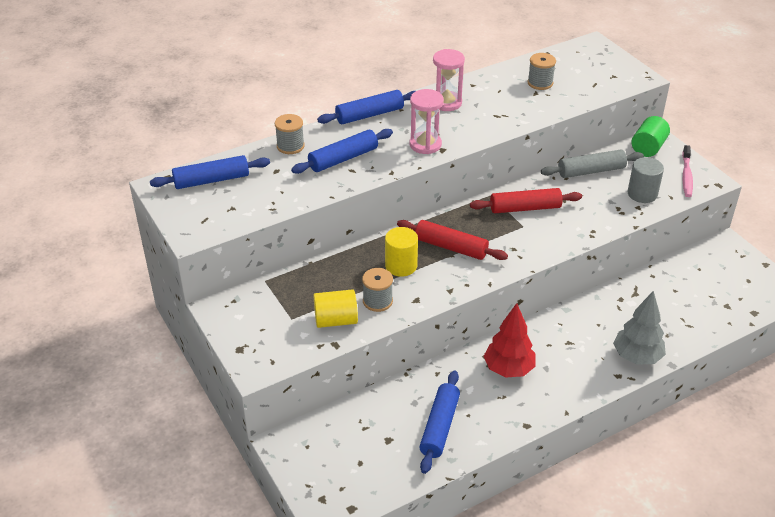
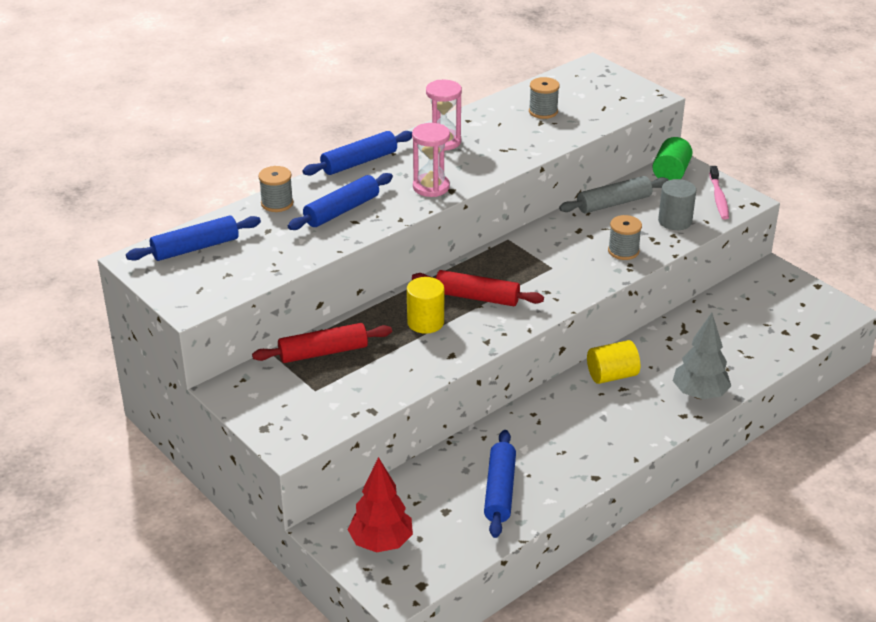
camera: 10 degrees left, 5 degrees down
(336, 320) = (366, 386): yellow cylinder -> yellow cylinder (612, 375)
(377, 301) = (408, 361): grey spool -> grey spool (623, 251)
(508, 369) = (562, 423): red tree -> red tree (381, 543)
(525, 208) = (550, 249): red rolling pin -> red rolling pin (323, 352)

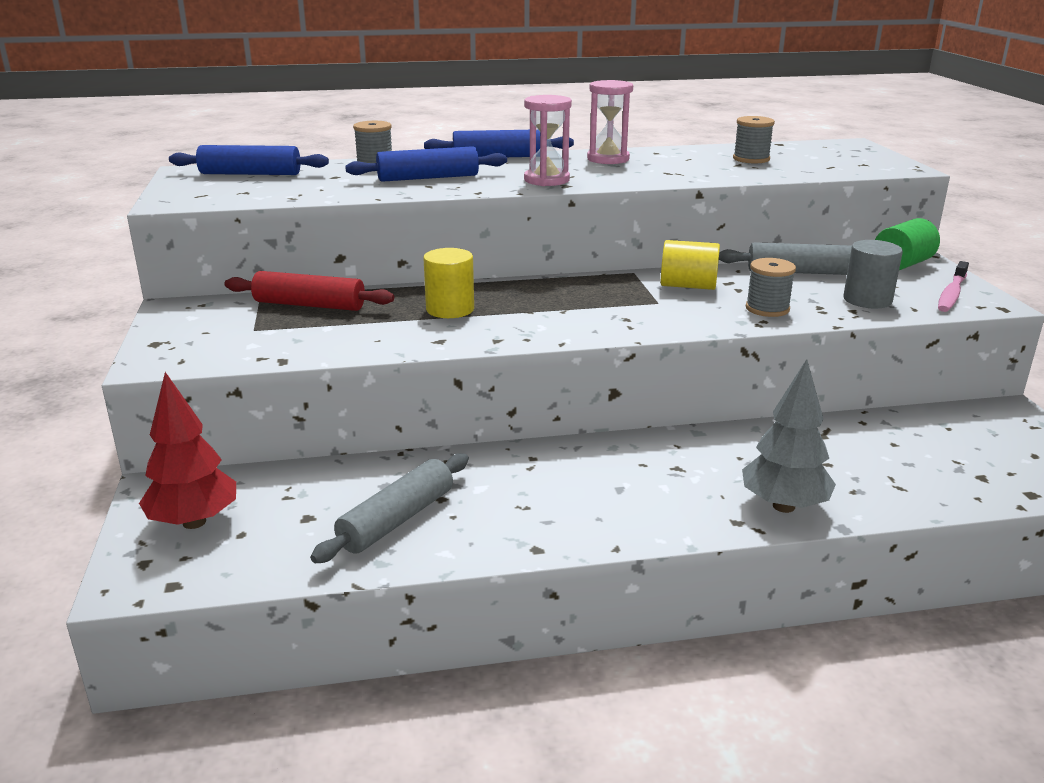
camera: 30 degrees right, 10 degrees down
(477, 297) = (535, 304): red rolling pin -> none
(499, 490) = (397, 520): blue rolling pin -> grey rolling pin
(612, 375) = (676, 451): yellow cylinder -> yellow cylinder (688, 286)

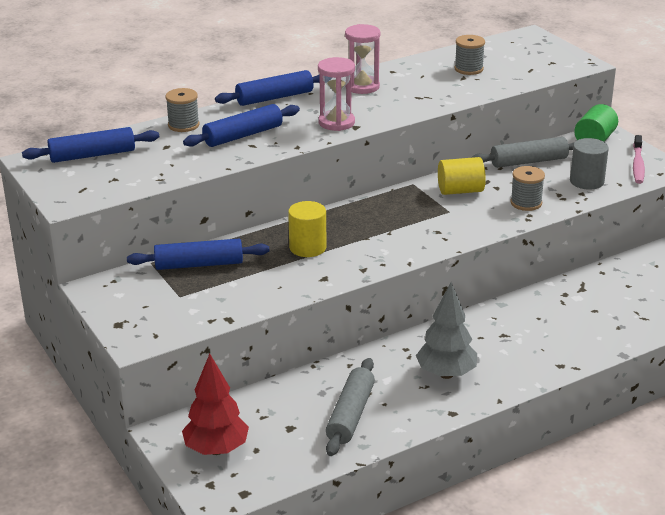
camera: 20 degrees left, 5 degrees up
(309, 305) = (199, 264): red rolling pin -> blue rolling pin
(783, 506) = (582, 348): grey tree -> grey tree (446, 374)

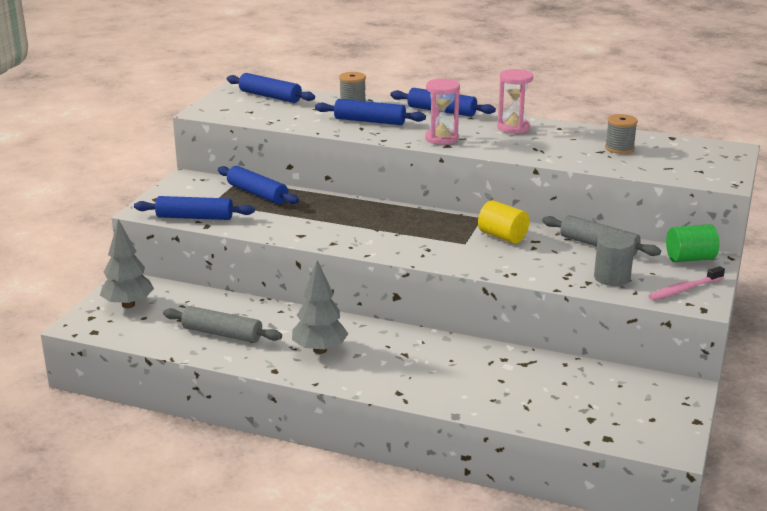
camera: 50 degrees right, 5 degrees down
(199, 318) = (195, 217): none -> blue rolling pin
(216, 449) = (128, 305): red tree -> grey tree
(308, 247) = (331, 216): yellow cylinder -> none
(350, 415) = (222, 334): grey rolling pin -> grey rolling pin turned 45 degrees clockwise
(526, 203) = (530, 266): grey spool -> none

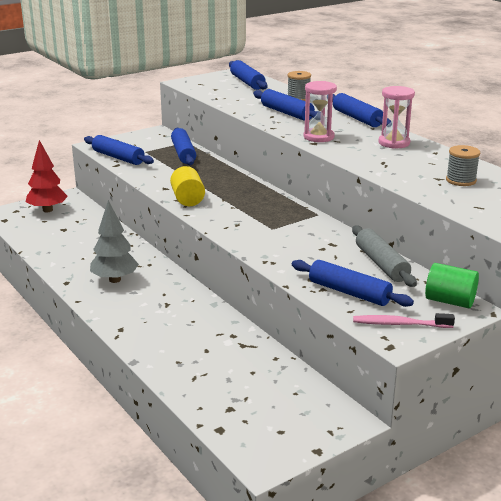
camera: 35 degrees right, 0 degrees up
(128, 305) = (47, 210): grey tree -> red tree
(222, 334) = (72, 247): grey rolling pin -> none
(502, 236) = (310, 233): yellow cylinder -> yellow cylinder (188, 199)
(612, 277) = (349, 292): grey cylinder -> blue rolling pin

